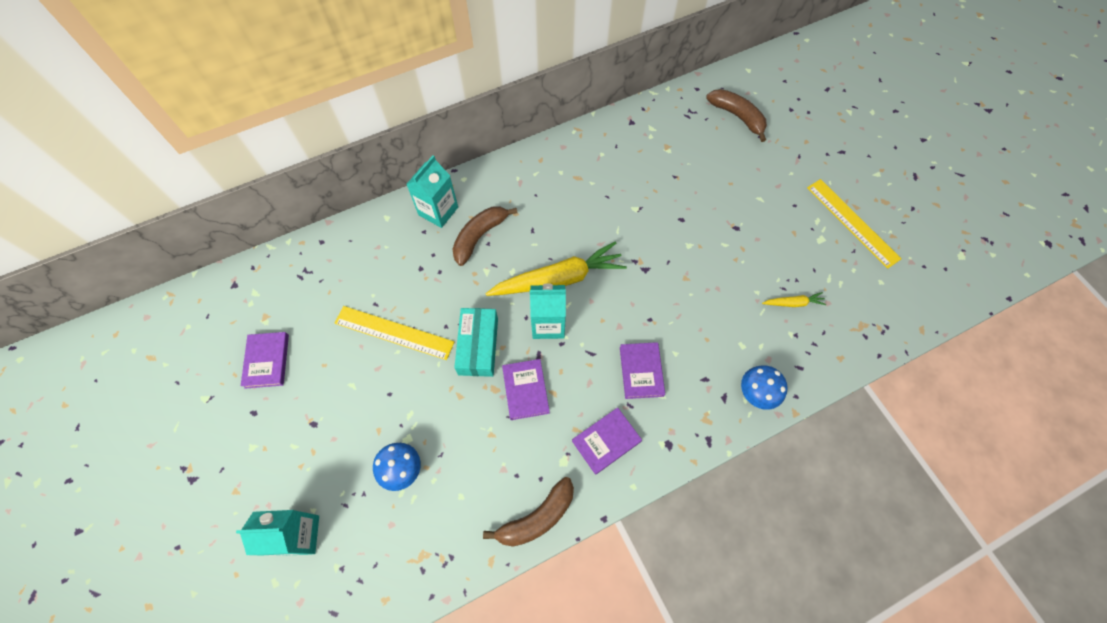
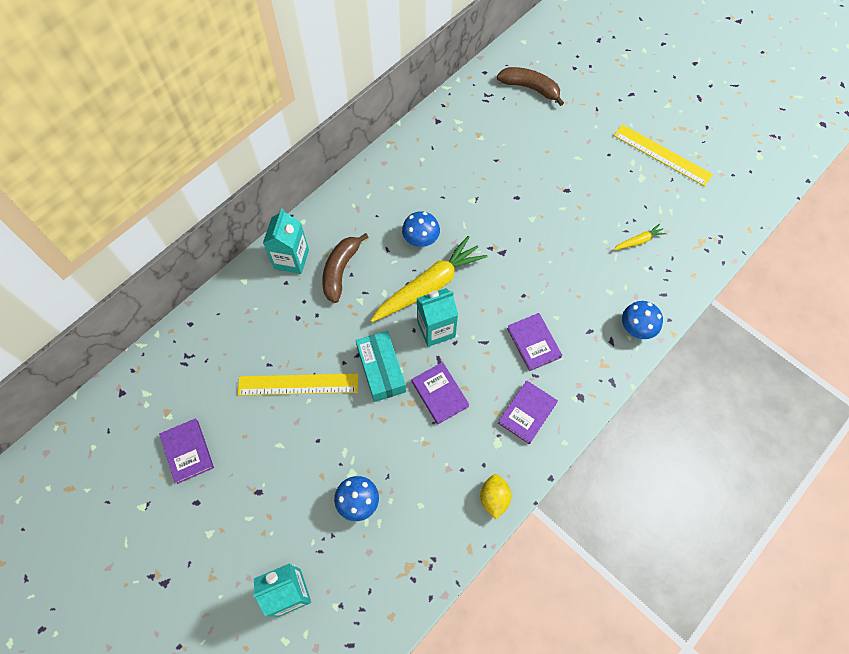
camera: 20 degrees left, 0 degrees up
(537, 517) = (494, 498): brown banana -> yellow lemon
(569, 231) = (421, 239): none -> blue mushroom

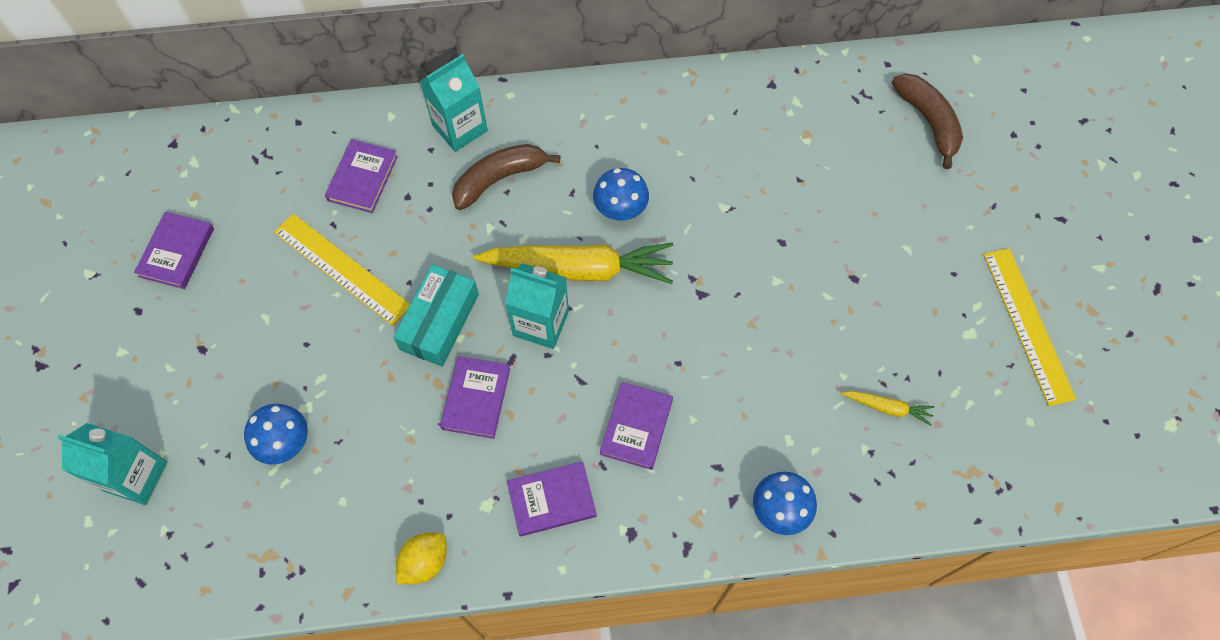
camera: 40 degrees right, 0 degrees up
(261, 327) = (362, 178): none -> purple book

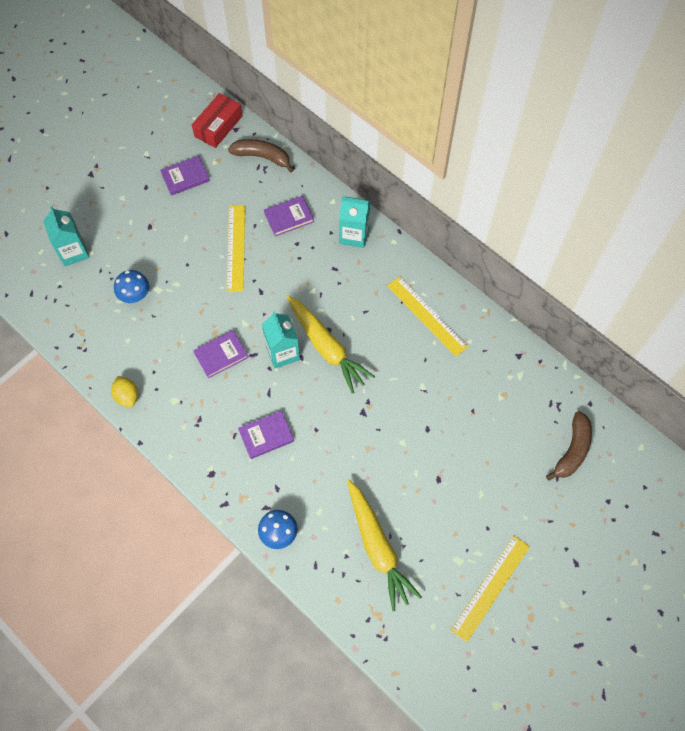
camera: 50 degrees right, 0 degrees up
(146, 159) = (218, 126): none -> red box
(424, 562) = (127, 396): yellow lemon -> yellow lemon turned 60 degrees clockwise
(439, 322) = (245, 309): turquoise box -> none
(499, 179) = (342, 274): brown banana -> brown banana (262, 157)
(552, 500) = (199, 426): purple book -> none
(620, 209) = (376, 340): blue mushroom -> none
(639, 134) = (427, 315): none -> yellow ruler
(887, 408) = (377, 547): yellow carrot -> yellow carrot, size x2.26

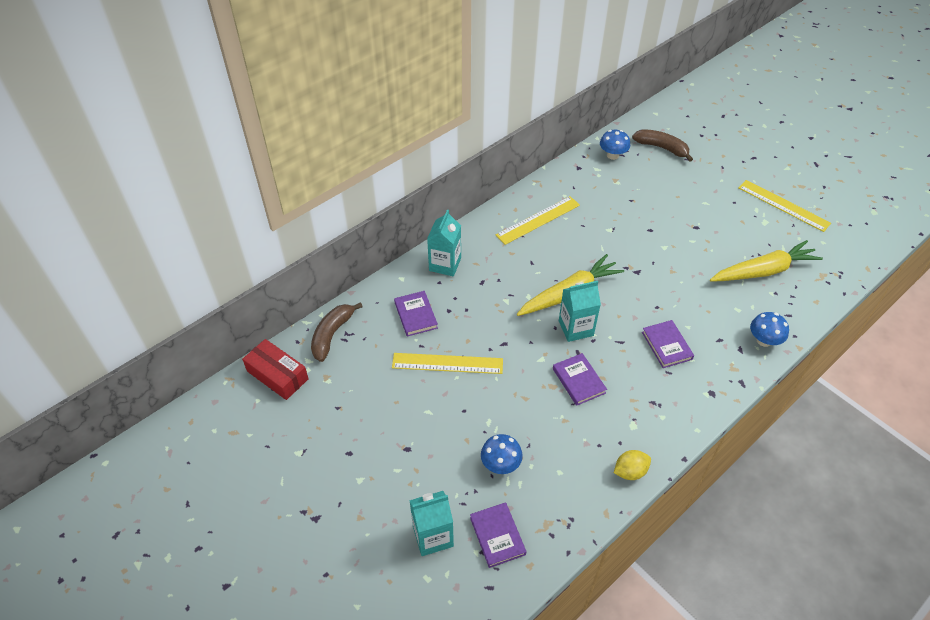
camera: 85 degrees left, 15 degrees down
(185, 177) = (344, 410): purple book -> purple book (497, 536)
(547, 393) = (612, 155): none -> blue mushroom

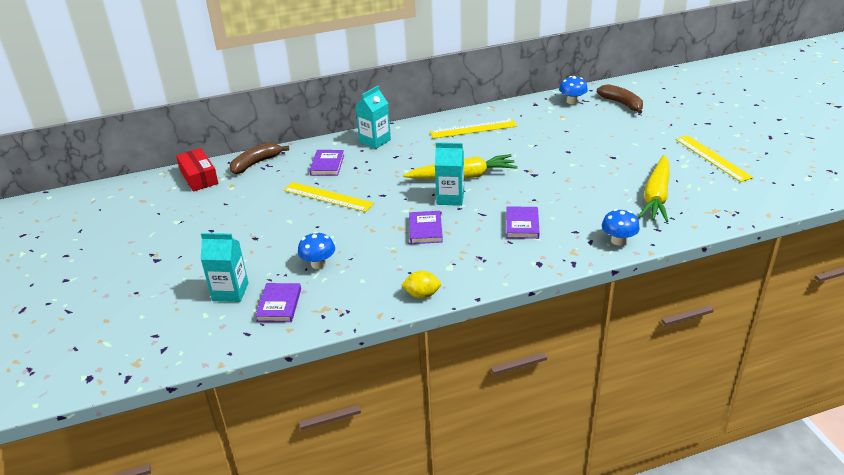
camera: 25 degrees right, 15 degrees down
(763, 271) = (656, 196): yellow carrot -> yellow carrot turned 105 degrees clockwise

